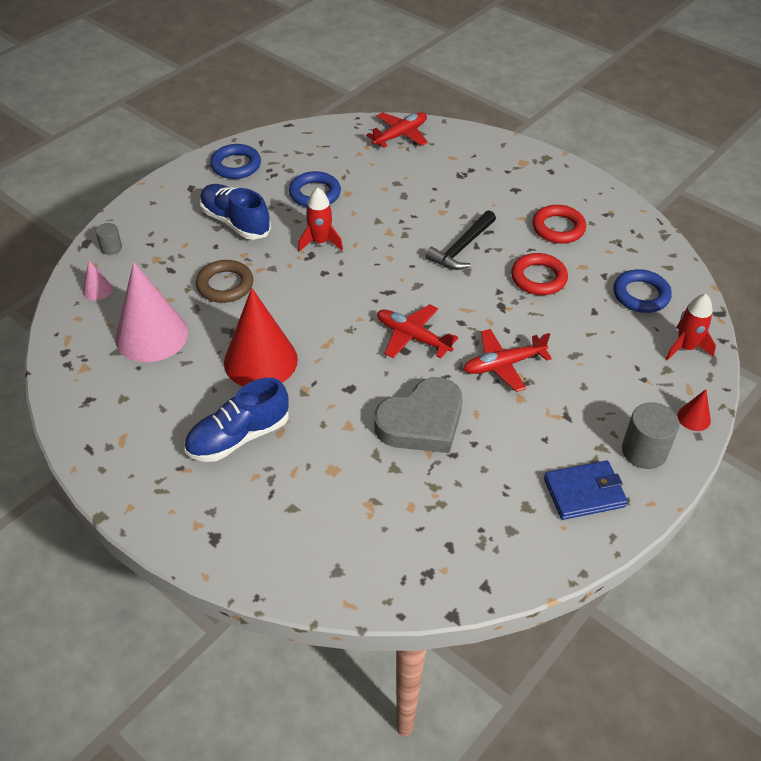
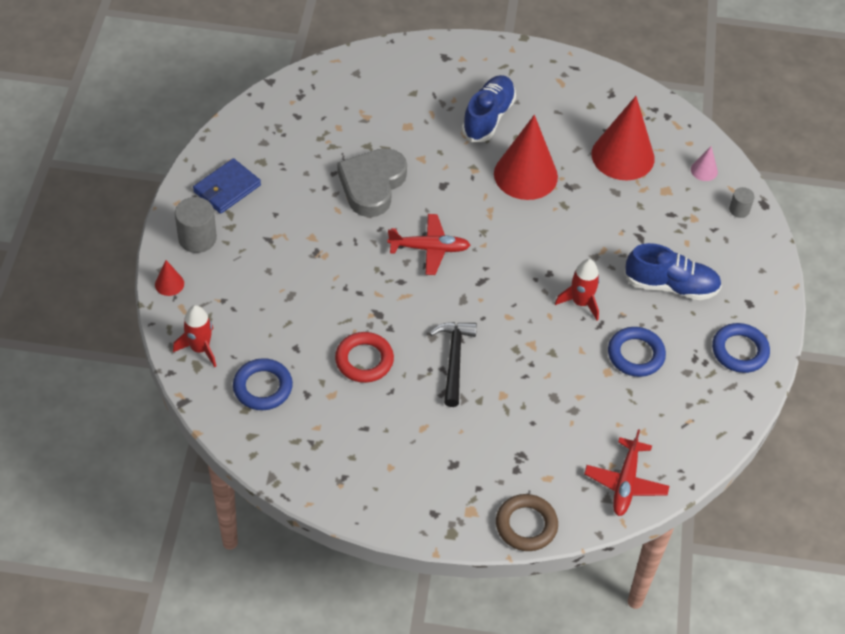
camera: 145 degrees right, 5 degrees up
(151, 335) = (623, 156): pink cone -> red cone
(225, 285) = (615, 222): brown ring -> brown ring (526, 525)
(503, 365) = (342, 259): red plane -> none
(558, 228) = (380, 432): red ring -> none

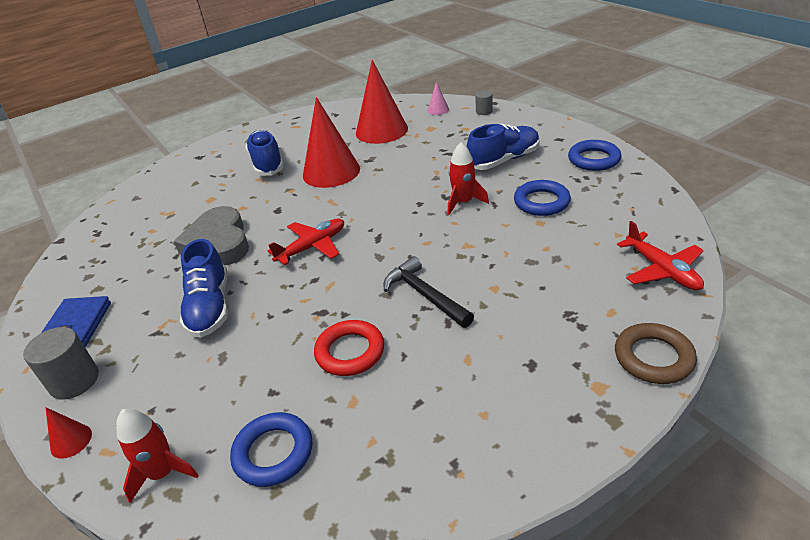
camera: 35 degrees left, 15 degrees down
(316, 246) = (210, 307): none -> blue shoe

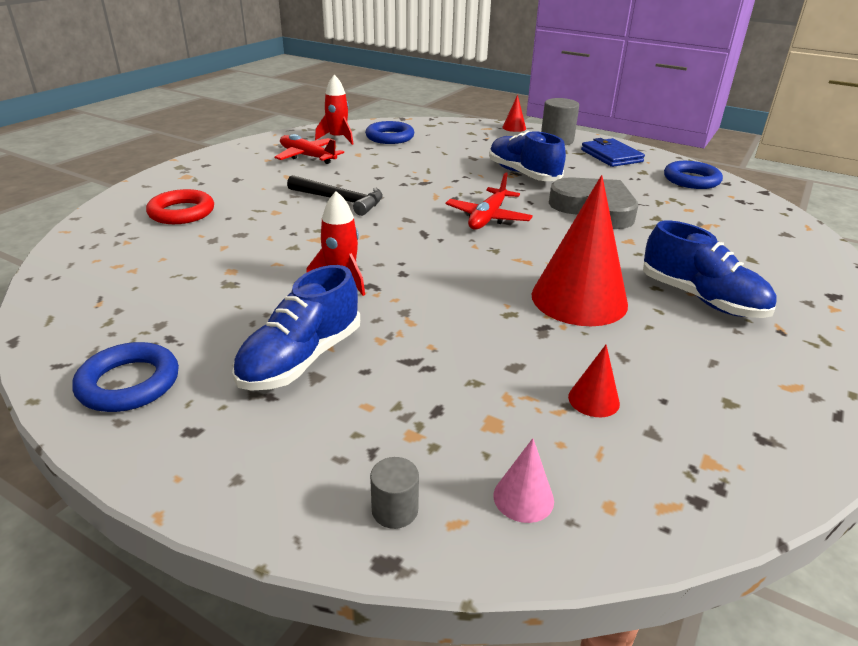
camera: 150 degrees right, 5 degrees down
(163, 473) = (444, 127): red rocket -> red rocket (338, 138)
(350, 352) = (379, 169): red ring -> red ring (181, 212)
(381, 130) = (593, 400): red cone -> red cone, size x0.43
(541, 202) = (229, 295): blue ring -> blue ring (691, 180)
(653, 357) = (138, 191): brown ring -> none
(662, 270) = (97, 243): red plane -> red plane (307, 156)

